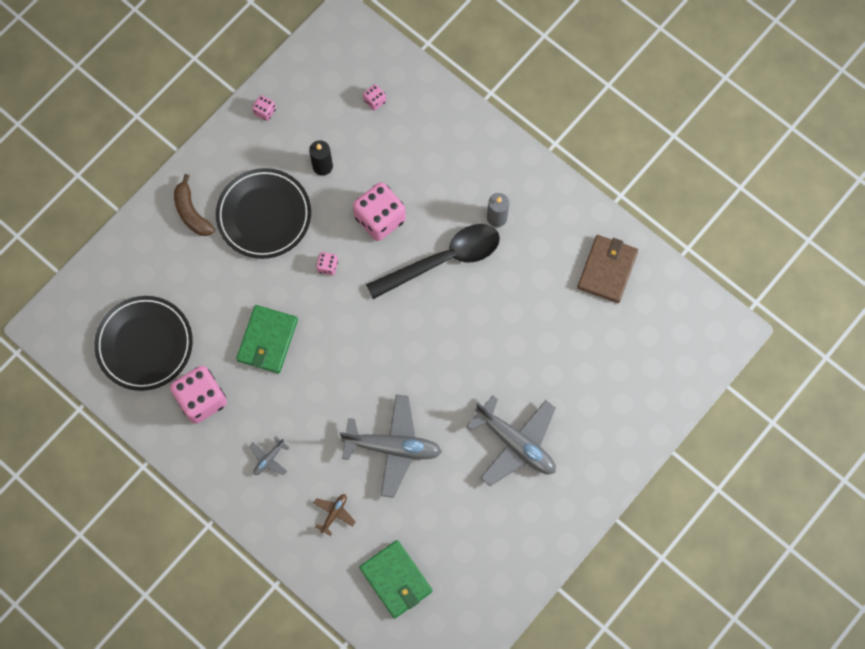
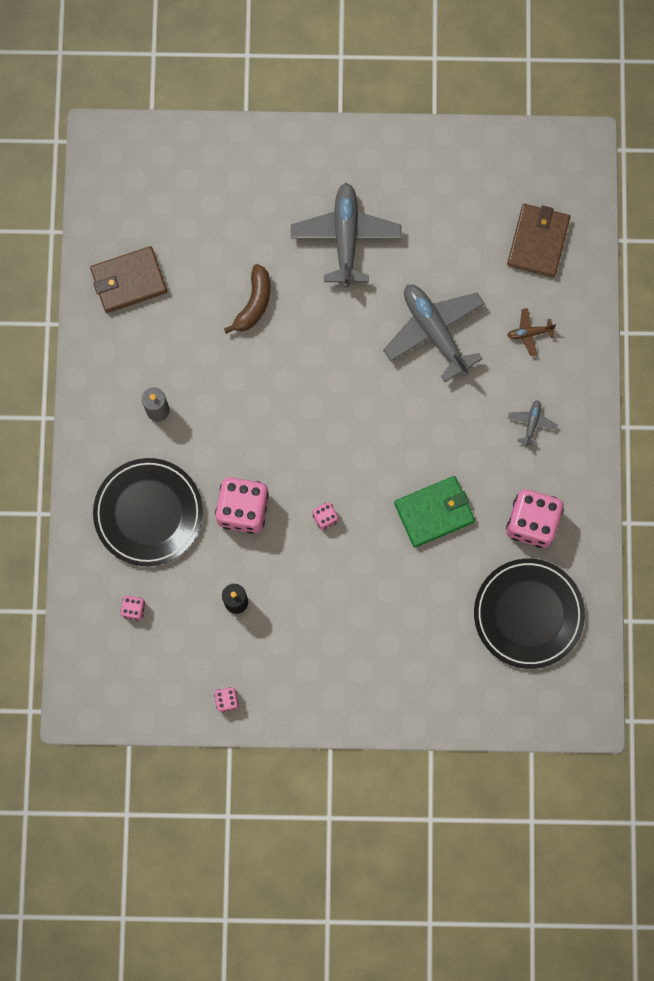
camera: 130 degrees left, 5 degrees up
(191, 212) = (377, 680): brown banana -> brown banana (254, 303)
(264, 215) = (325, 614): black plate -> black plate (148, 513)
(269, 459) = (531, 423): grey plane -> grey plane turned 75 degrees counterclockwise
(396, 579) = (538, 241): green wallet -> brown wallet
(443, 260) = (235, 424): black spoon -> none

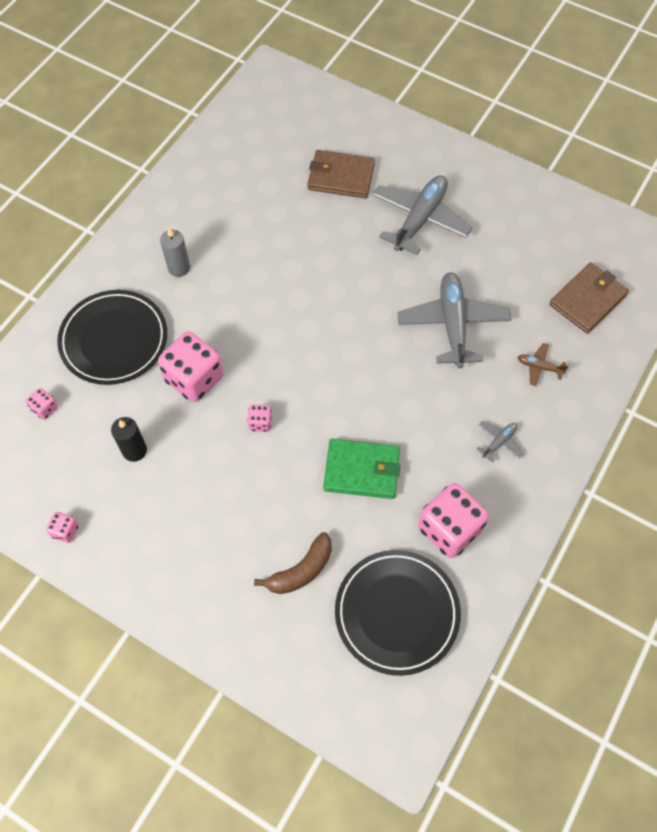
camera: 30 degrees right, 15 degrees down
(128, 281) = (223, 168): brown wallet -> brown wallet (341, 177)
(254, 303) = (312, 230): brown banana -> brown banana (301, 570)

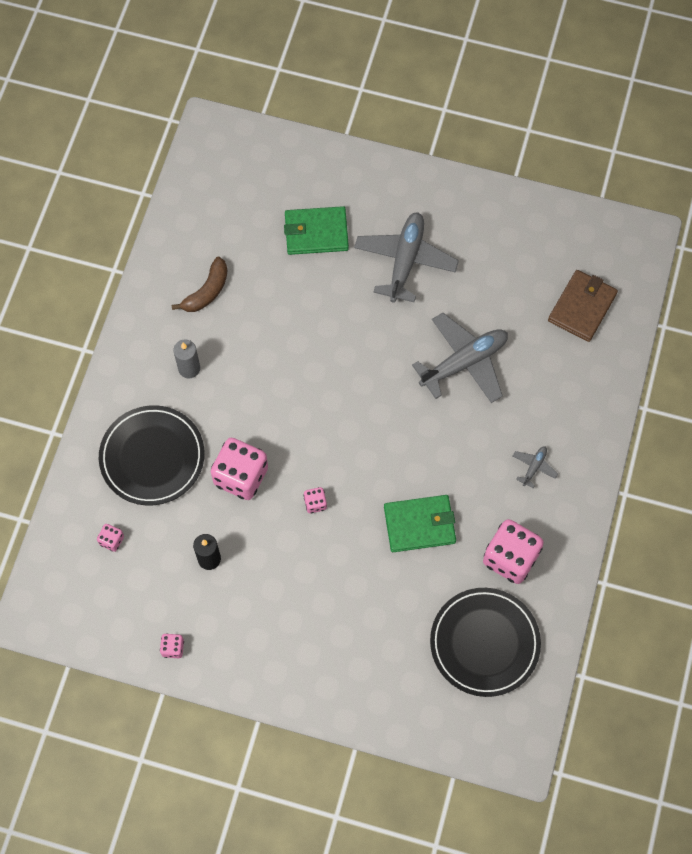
camera: 15 degrees left, 5 degrees up
(301, 570) = (392, 628): brown banana -> brown banana (207, 291)
(341, 177) = (316, 232): brown wallet -> green wallet
(453, 324) = (464, 362): grey plane -> grey plane turned 75 degrees clockwise
(539, 367) = (553, 385): brown plane -> none

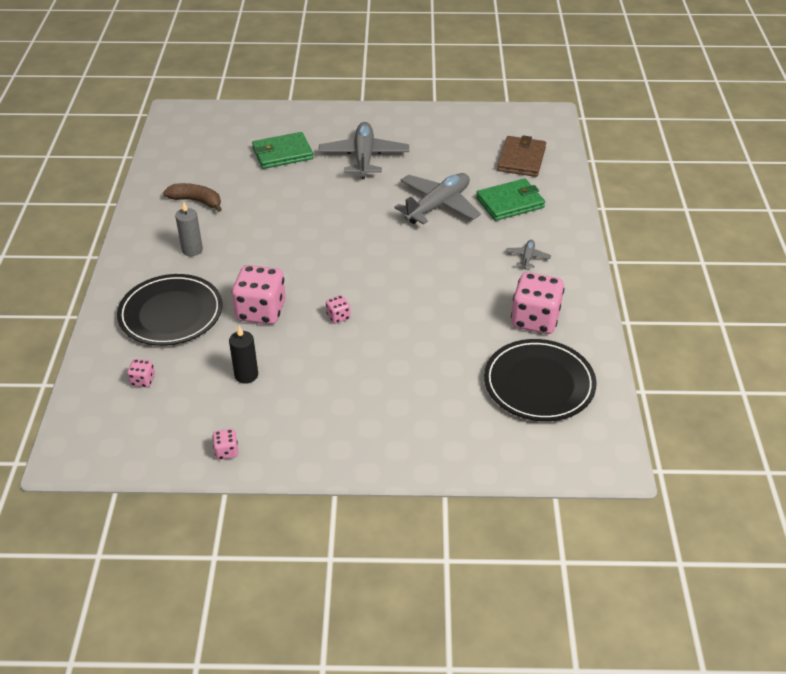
camera: 15 degrees left, 25 degrees down
(207, 291) = (196, 201): brown banana -> brown banana turned 90 degrees counterclockwise
(419, 525) = (442, 313): green wallet -> green wallet (510, 203)

